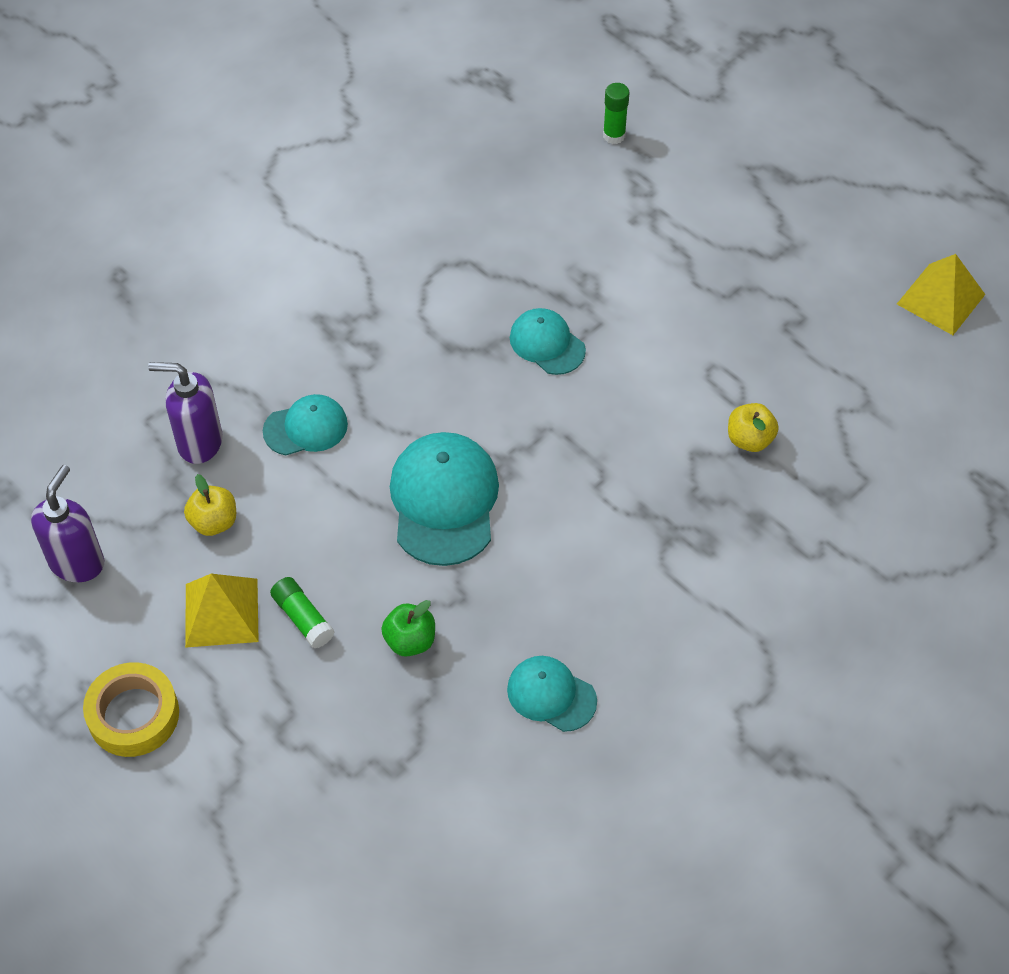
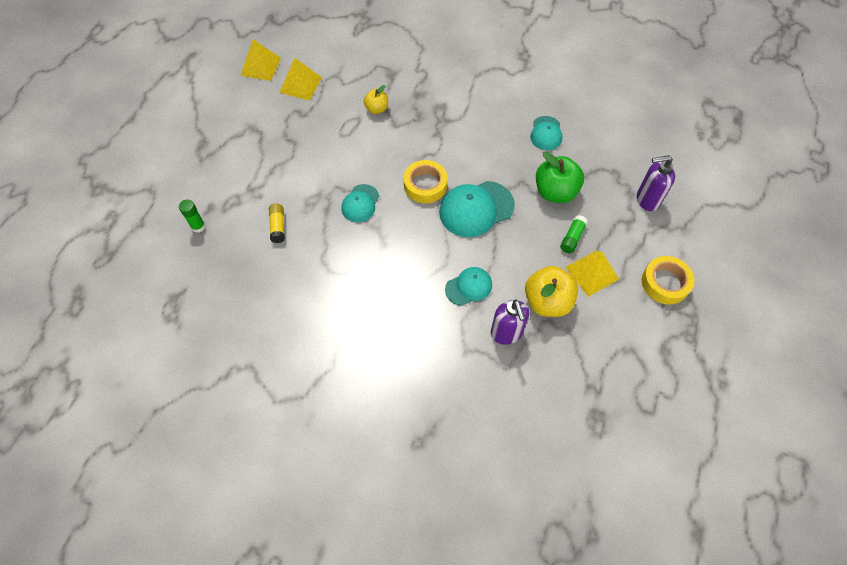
camera: 115 degrees left, 5 degrees up
(77, 562) = (609, 353): purple soap dispenser -> purple soap dispenser (647, 200)
(214, 522) = (547, 301): yellow apple -> yellow apple, size x1.76
(306, 428) = (469, 287): turquoise cap -> turquoise cap turned 105 degrees clockwise
(410, 641) = (555, 192): green apple -> green apple, size x1.76
(535, 447) = (425, 185): none -> yellow tape
(560, 227) = (278, 226): none -> yellow glue stick
(865, 344) = (301, 85): none -> yellow pyramid

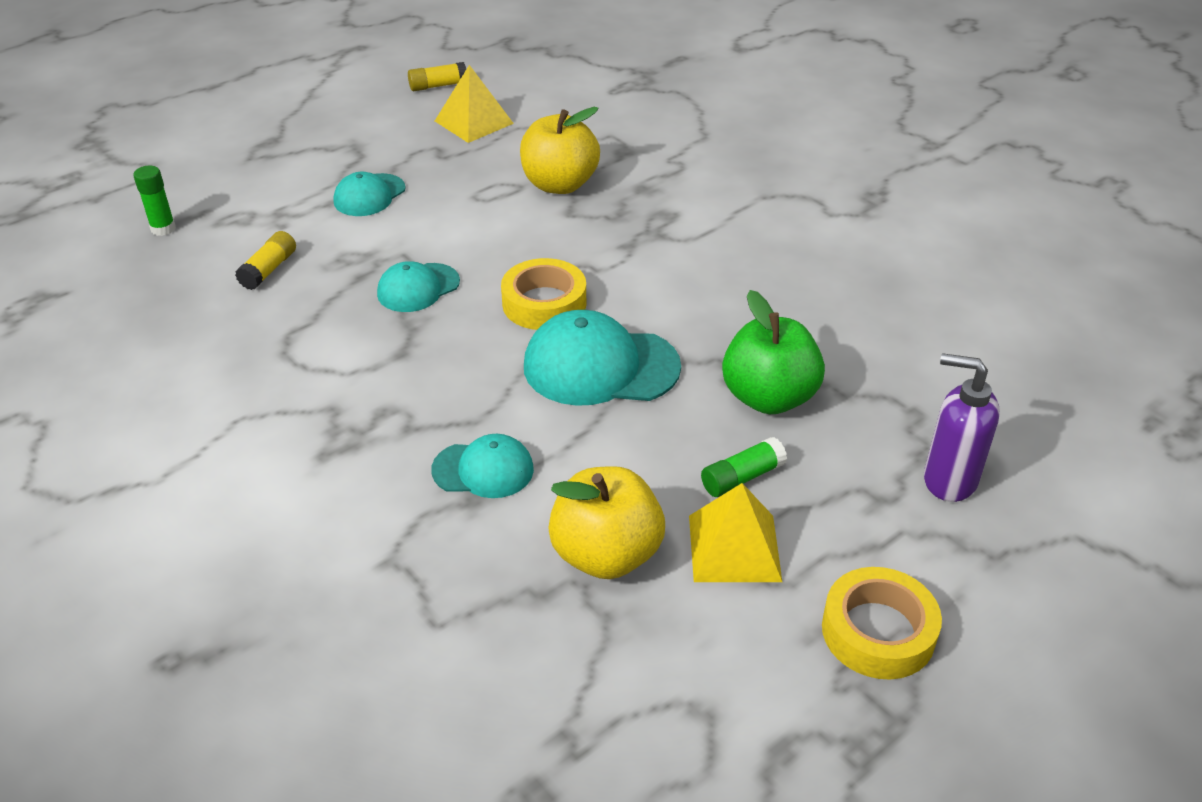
camera: 30 degrees right, 20 degrees down
(260, 66) = (438, 86): yellow pyramid -> yellow glue stick
(376, 109) = (559, 184): yellow apple -> yellow apple, size x1.76
(506, 333) = (484, 569): purple soap dispenser -> none
(546, 133) = (824, 310): turquoise cap -> turquoise cap (369, 195)

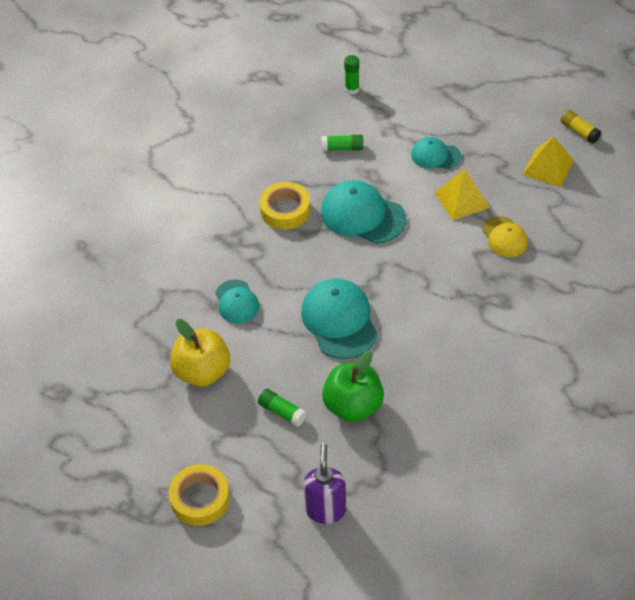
camera: 70 degrees right, 10 degrees up
(269, 270) = (342, 148): yellow glue stick -> green glue stick
(418, 288) = (362, 215): turquoise cap -> turquoise cap, size x1.69
(544, 303) = (380, 275): yellow tape -> yellow tape (285, 210)
(559, 184) = (504, 237): yellow apple -> yellow cap
(734, 548) = (230, 423): yellow pyramid -> yellow pyramid (462, 200)

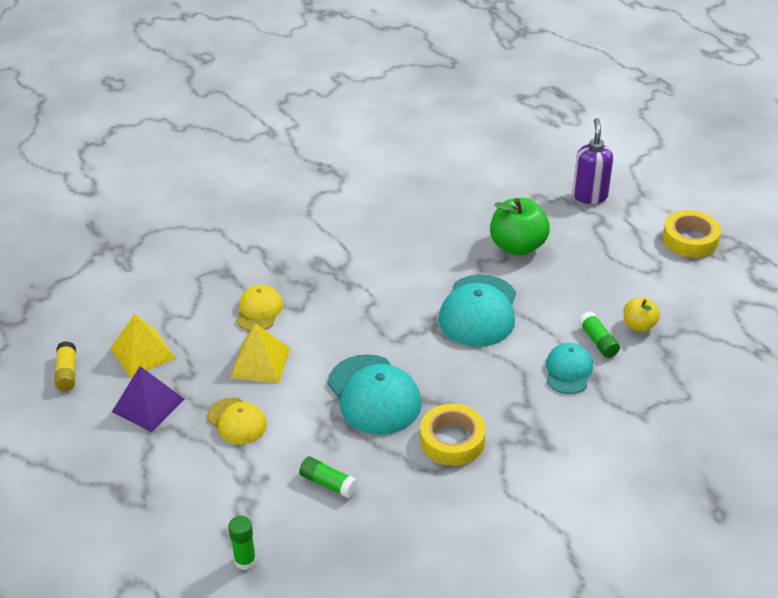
camera: 150 degrees left, 10 degrees down
(202, 372) = (639, 325): yellow apple -> yellow apple, size x0.57
(282, 412) = (583, 267): green glue stick -> green glue stick (598, 341)
(326, 510) = (589, 196): purple soap dispenser -> purple soap dispenser turned 150 degrees clockwise
(435, 156) = (237, 421): turquoise cap -> yellow cap
(502, 138) = (148, 405): none -> purple pyramid

